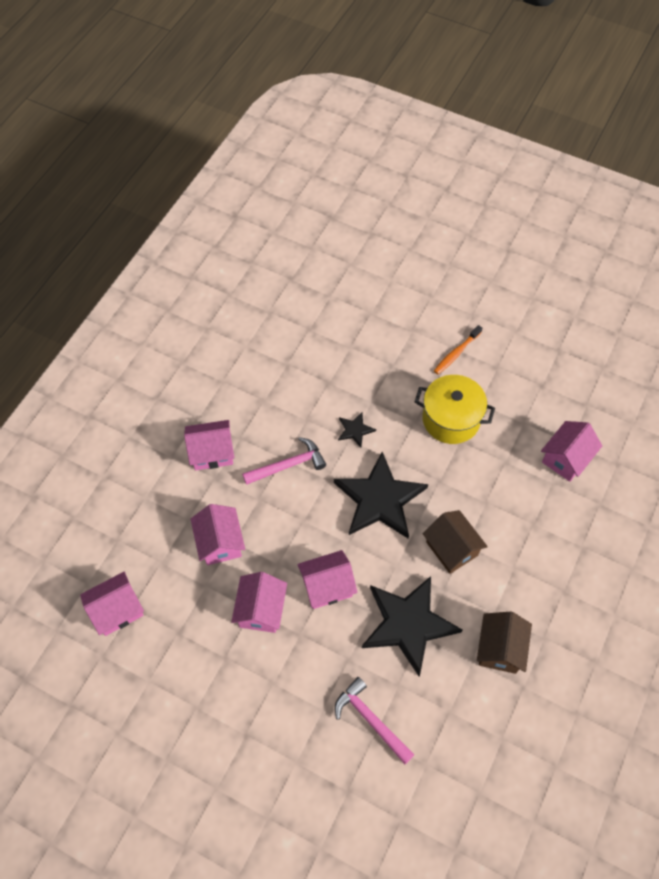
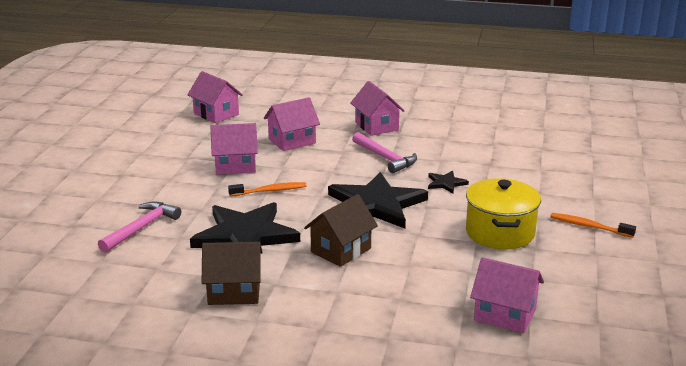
camera: 75 degrees right, 35 degrees down
(327, 586) = (270, 191): pink house -> orange toothbrush

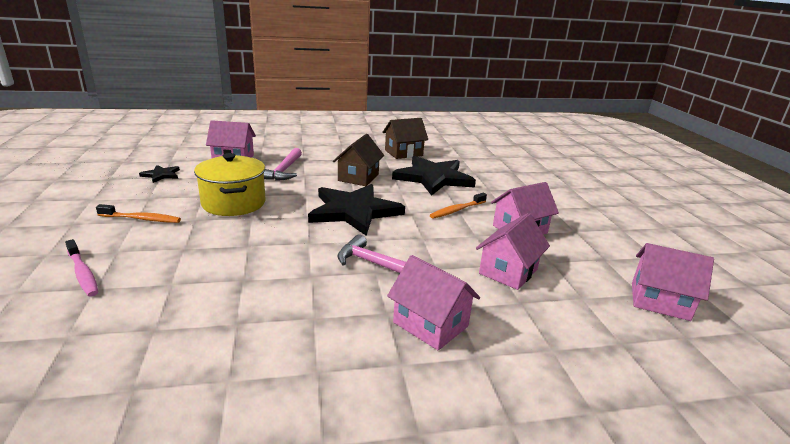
camera: 155 degrees right, 0 degrees up
(141, 228) = (506, 174): pink hammer -> pink hammer (284, 171)
(446, 183) = (294, 243): black star -> black star (161, 175)
(609, 185) = (83, 273): none -> pink toothbrush

